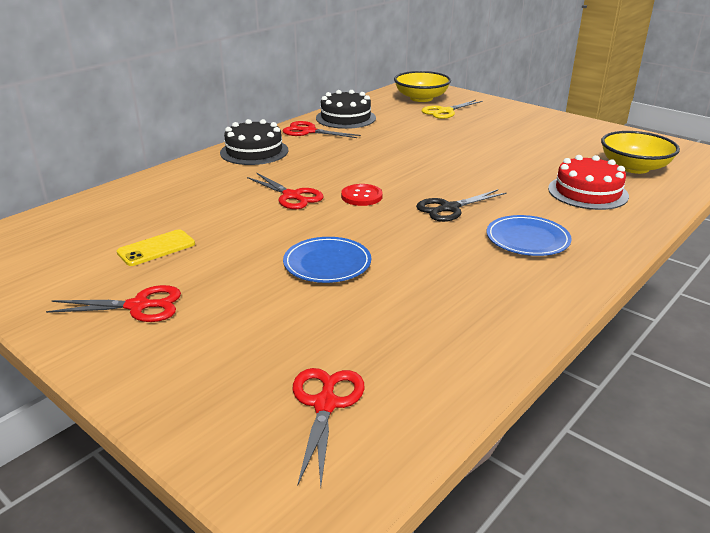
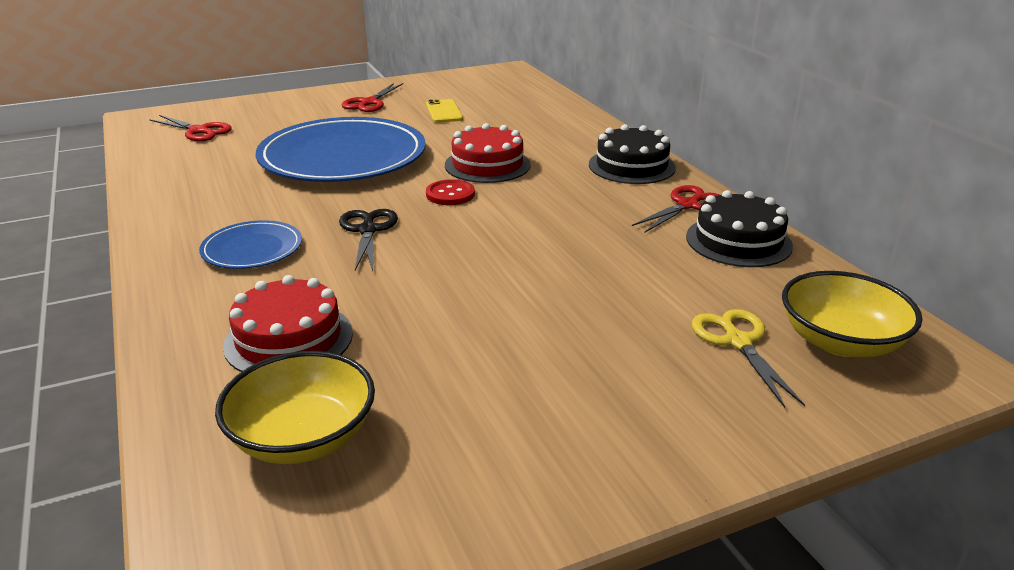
camera: 115 degrees right, 0 degrees up
(292, 196) = (487, 165): red scissors -> red cake
(327, 263) = (343, 157): blue plate -> blue plate, size x2.10

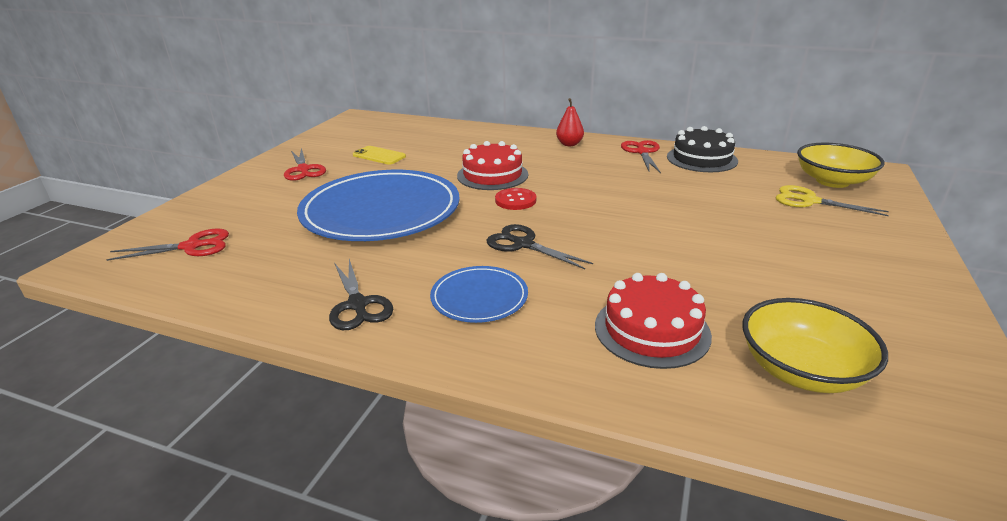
camera: 45 degrees left, 0 degrees up
(187, 213) = (357, 305): none -> black scissors
(631, 166) = (569, 144): black cake -> red pear

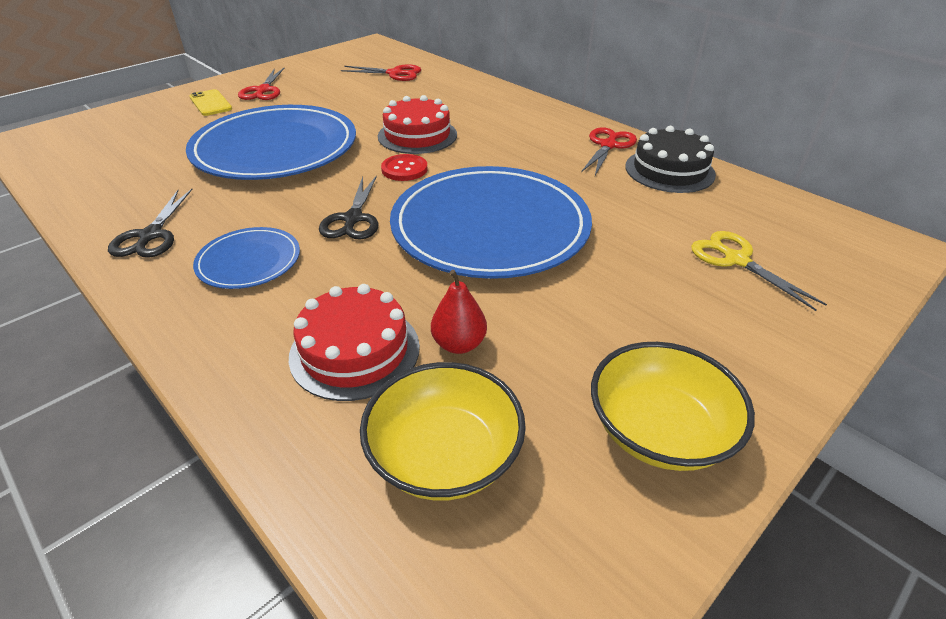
camera: 25 degrees right, 10 degrees up
(192, 246) = (103, 144): red scissors -> red scissors (394, 74)
(379, 156) = (341, 90): yellow phone -> yellow phone (210, 103)
(523, 244) = (353, 219): black scissors -> black scissors turned 150 degrees counterclockwise
(569, 144) = (539, 117): red pear -> red pear (459, 344)
(633, 222) = (490, 226): none -> blue plate
(832, 181) = (805, 242): yellow bowl -> yellow bowl (659, 430)

